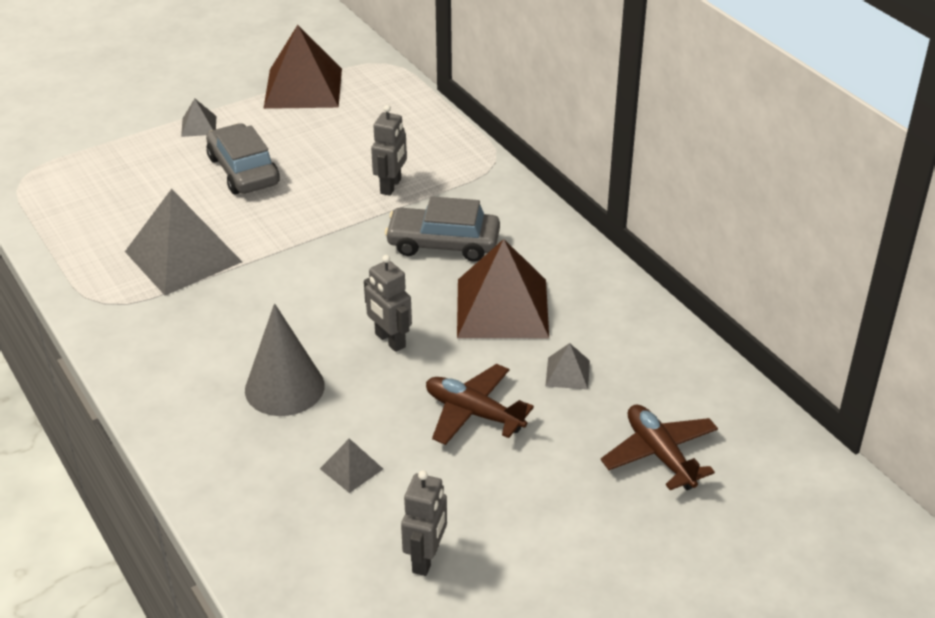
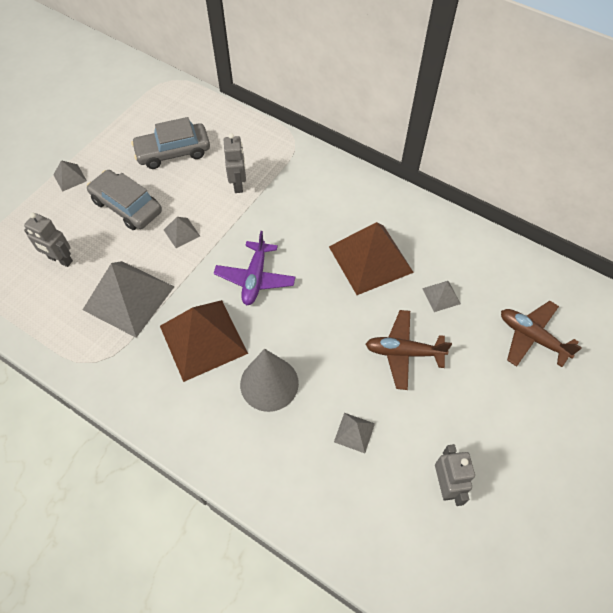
camera: 25 degrees left, 20 degrees up
(288, 213) = (181, 232): none -> grey pyramid
(303, 88) = (126, 119): brown pyramid -> brown pyramid (203, 339)
(343, 283) = (255, 278): none -> purple plane
(390, 340) = (315, 315): grey robot -> grey robot (60, 260)
(443, 243) = (301, 220): grey car -> grey car (173, 152)

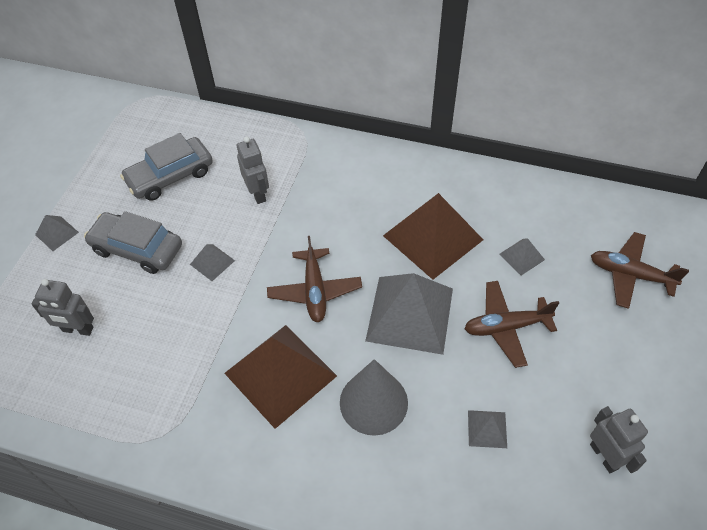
camera: 15 degrees left, 5 degrees down
(128, 298) = (176, 351): grey pyramid -> grey pyramid (409, 314)
(255, 278) = (315, 291): purple plane -> brown plane

